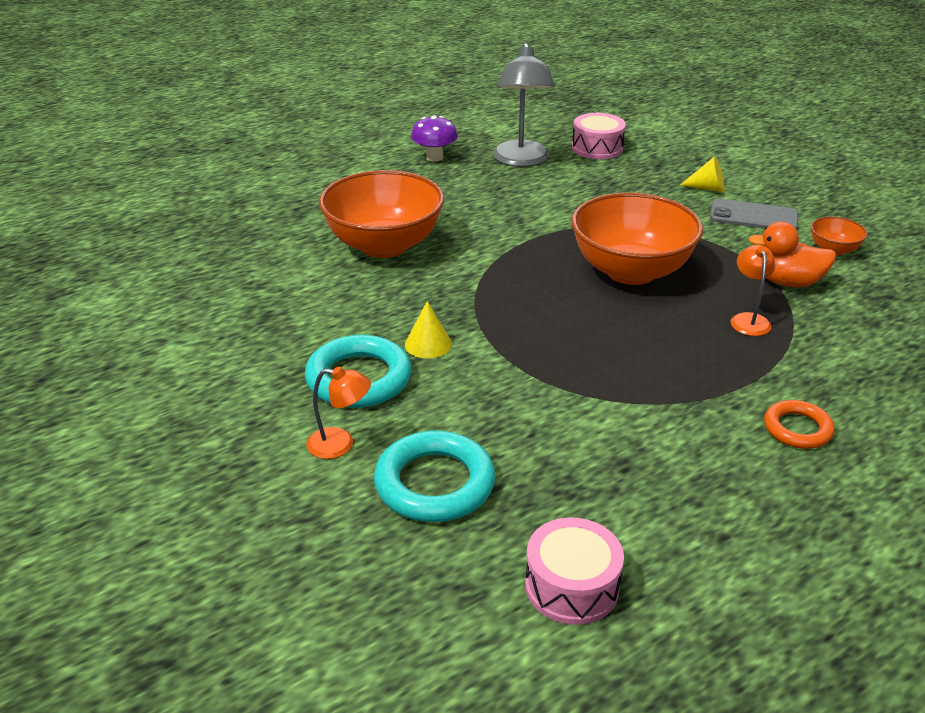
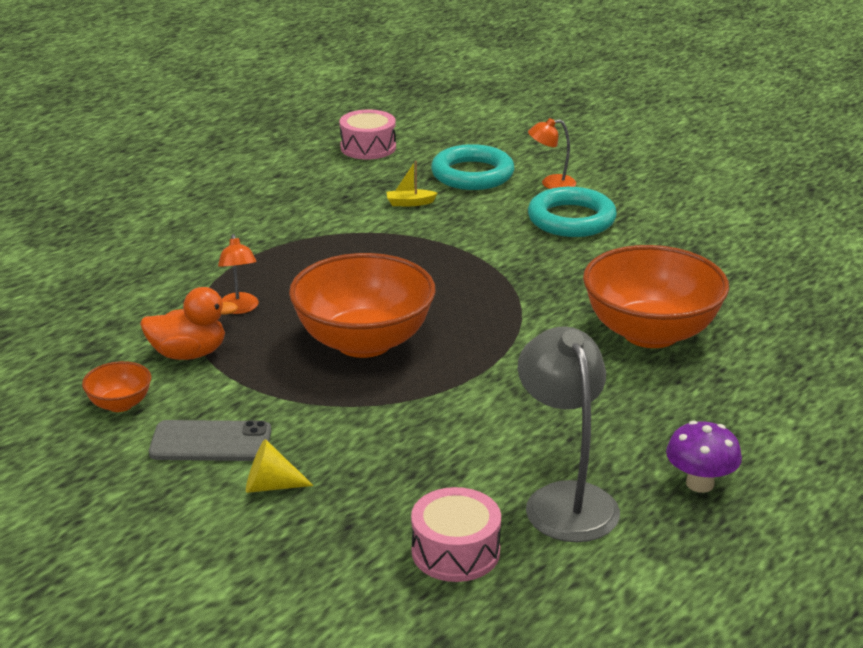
camera: 165 degrees right, 5 degrees down
(428, 344) = (533, 249): yellow cone -> none
(541, 440) = (410, 203): none -> yellow boat
(797, 429) = (214, 232): orange ring -> none

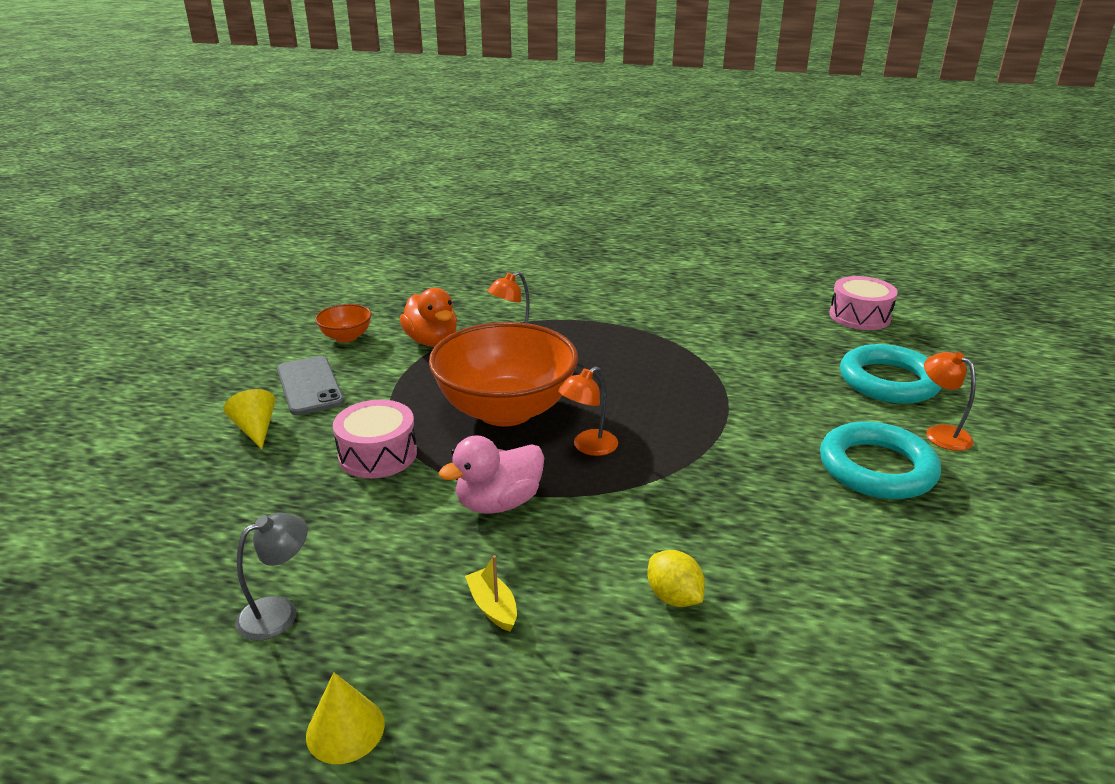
camera: 65 degrees right, 0 degrees up
(410, 203) = (782, 364): yellow boat -> yellow boat (493, 607)
(454, 318) = (588, 447): none -> orange lamp
(455, 551) = (171, 558): pink drum -> pink drum (378, 454)
(498, 375) = (498, 503): none -> pink duck
(565, 499) = (279, 612): grey lamp -> grey lamp, size x0.53
(650, 333) = (674, 597): orange bowl -> yellow lemon
(700, 483) = (345, 729): purple mushroom -> yellow cone

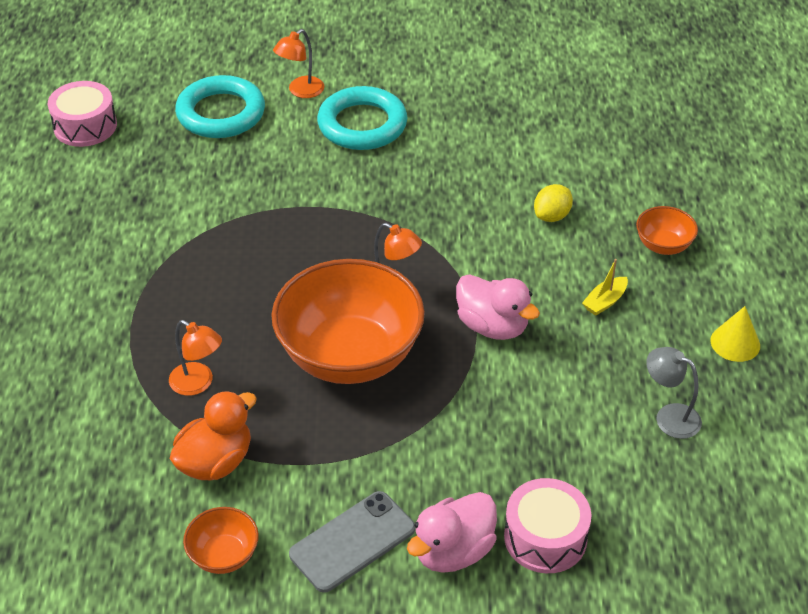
camera: 105 degrees left, 15 degrees up
(255, 429) = (453, 551): yellow cone -> pink duck
(378, 454) = (458, 430): pink drum -> pink drum (545, 537)
(578, 709) = (663, 245): none -> orange bowl

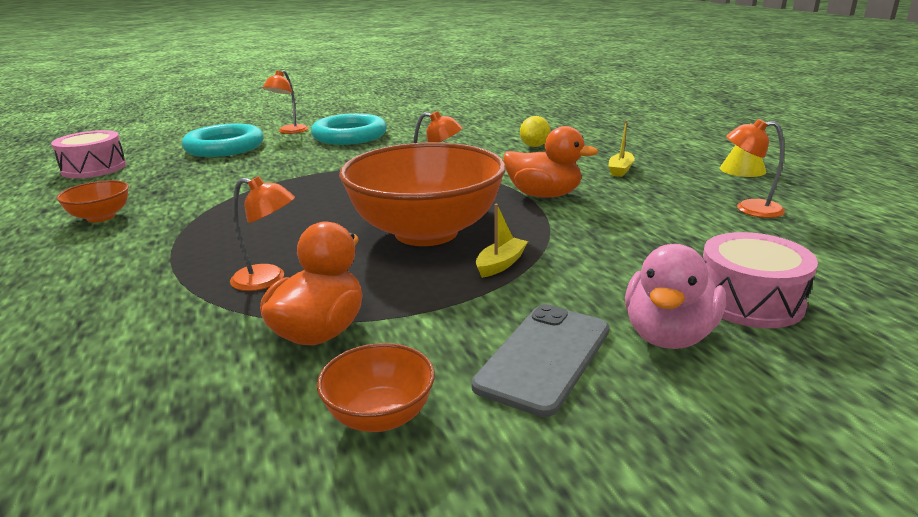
camera: 20 degrees left, 20 degrees down
(386, 425) = (500, 264): none -> yellow boat
(492, 326) = (544, 195): pink duck -> orange duck
(663, 245) = (631, 144): orange bowl -> orange bowl (101, 217)
(669, 416) = (749, 209): grey lamp -> orange lamp

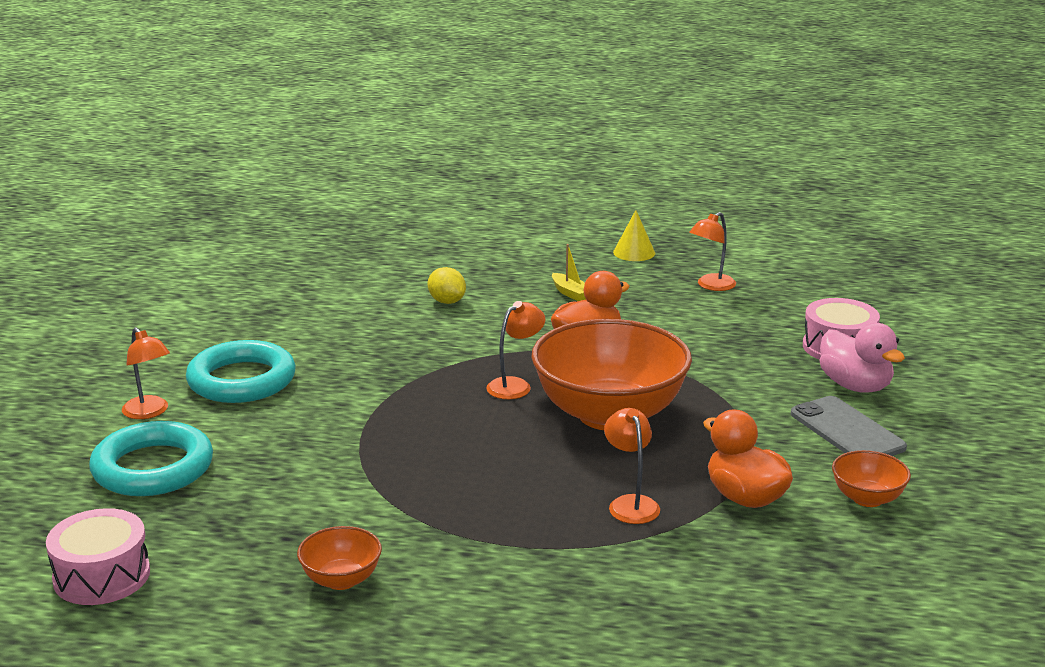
camera: 60 degrees left, 0 degrees up
(268, 279) = (630, 503): orange lamp -> orange lamp turned 60 degrees counterclockwise
(500, 264) = (705, 404): yellow boat -> none

